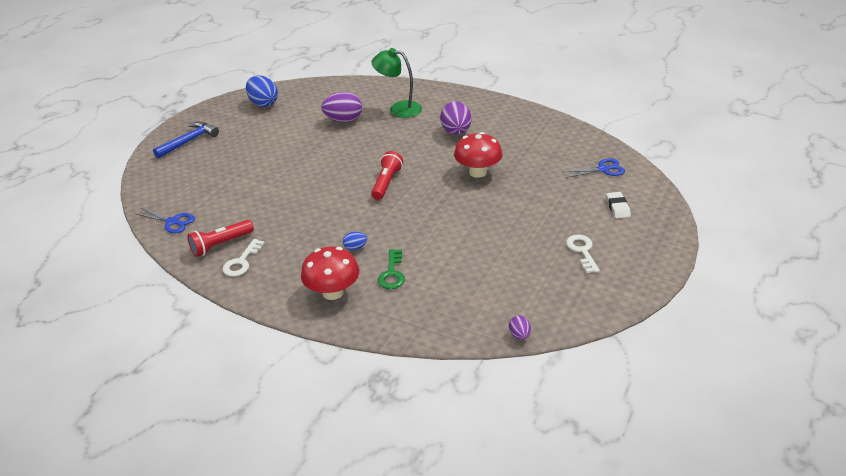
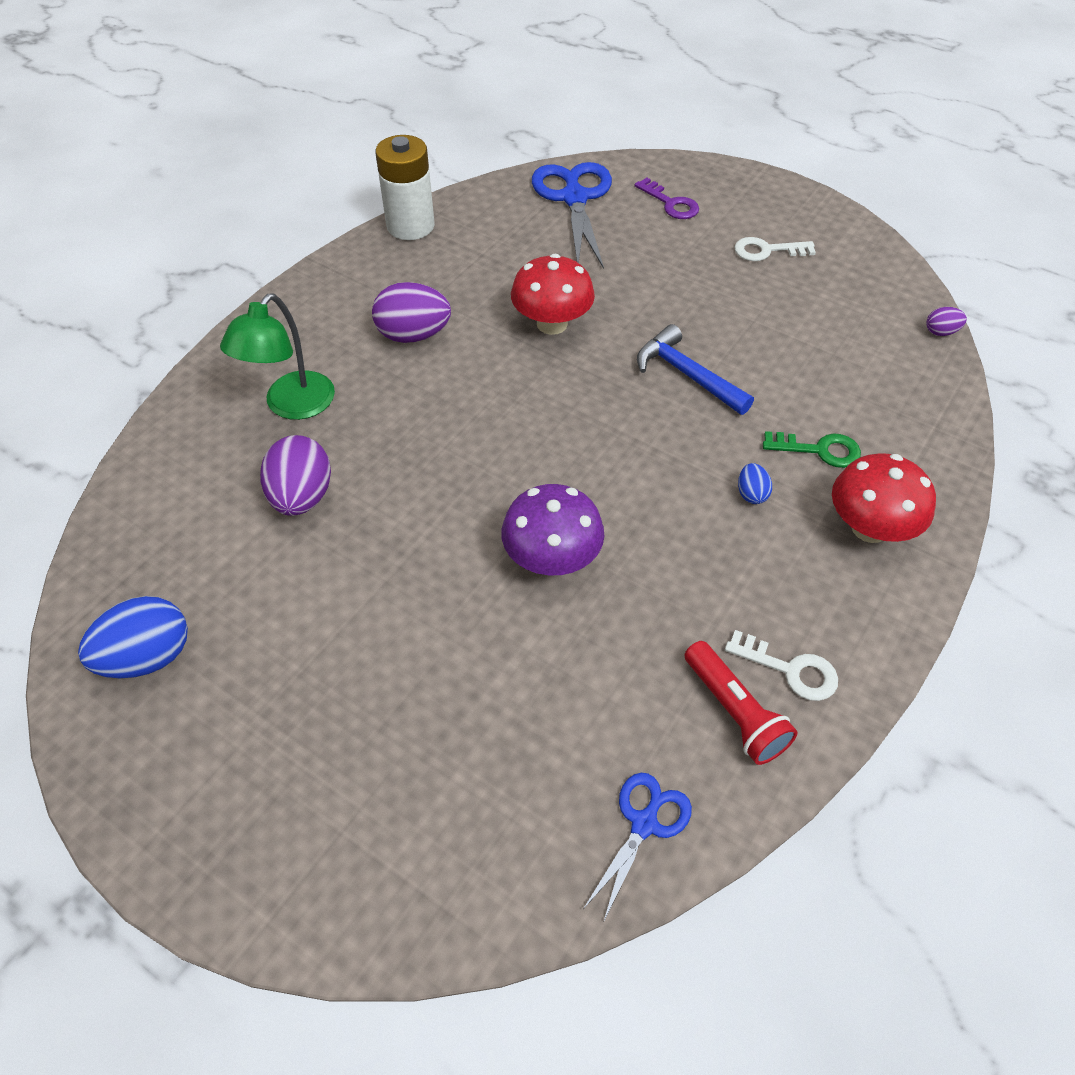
camera: 85 degrees left, 15 degrees up
(189, 141) = (279, 829): blue hammer -> blue hammer (687, 375)
(310, 187) = (552, 559): none -> purple mushroom
(386, 183) = (560, 441): red flashlight -> none
(547, 119) = (410, 226): none -> white battery
(603, 169) = (574, 198): blue scissors -> blue scissors, size x1.82
(617, 207) = (670, 203): white eraser -> purple key

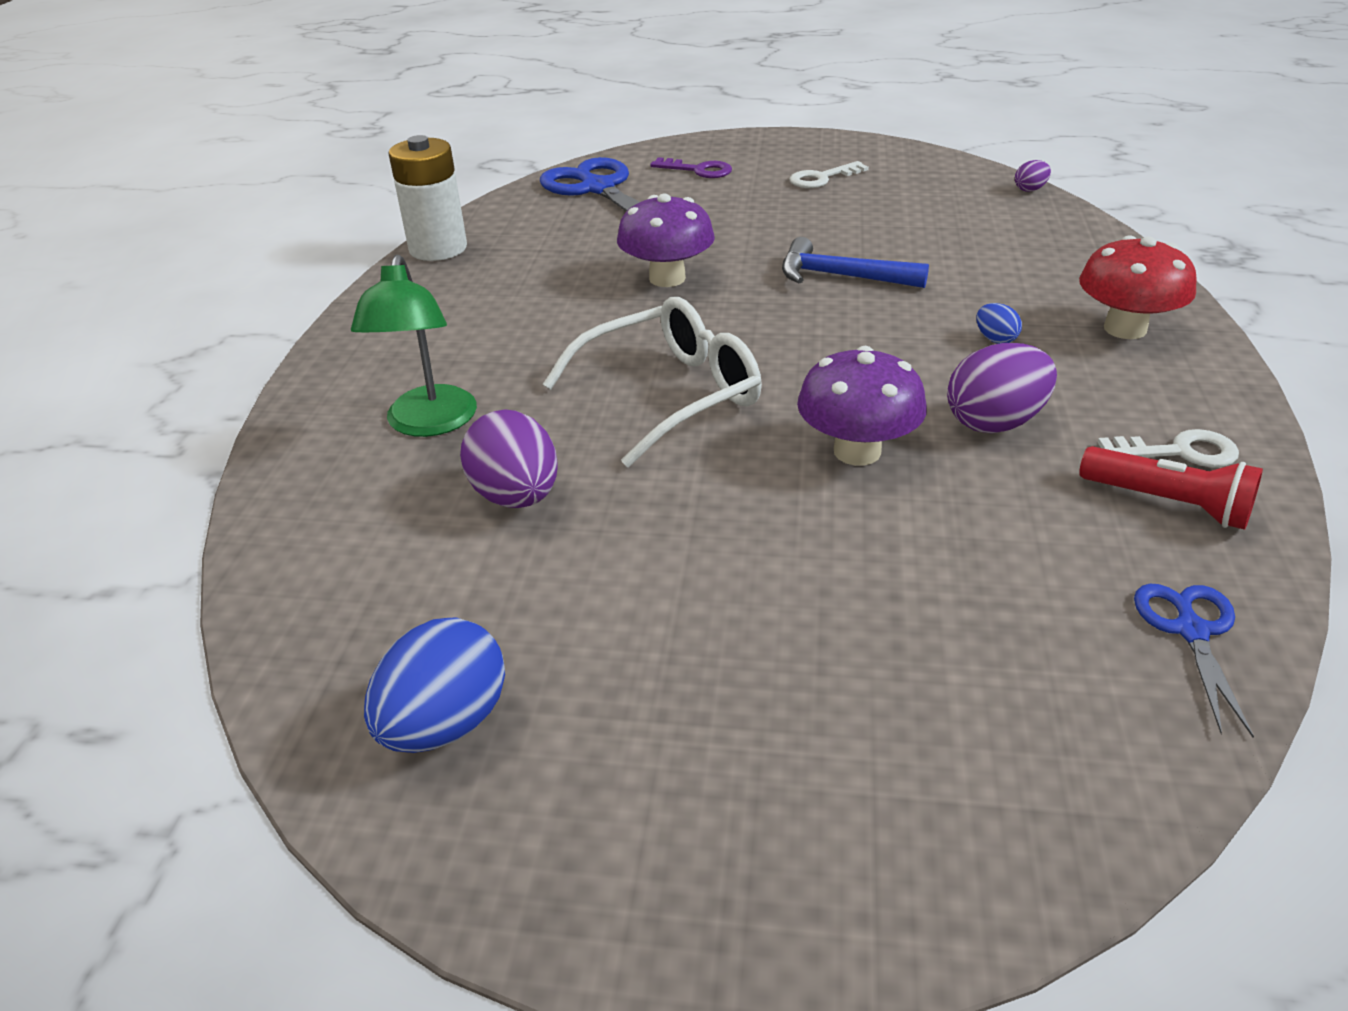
camera: 25 degrees left, 15 degrees down
(413, 335) = (523, 327): purple egg -> purple egg (995, 423)
(466, 447) = (670, 395): none -> white glasses
(552, 324) = (667, 278): red mushroom -> purple mushroom
(819, 450) = (1019, 291): green key -> none

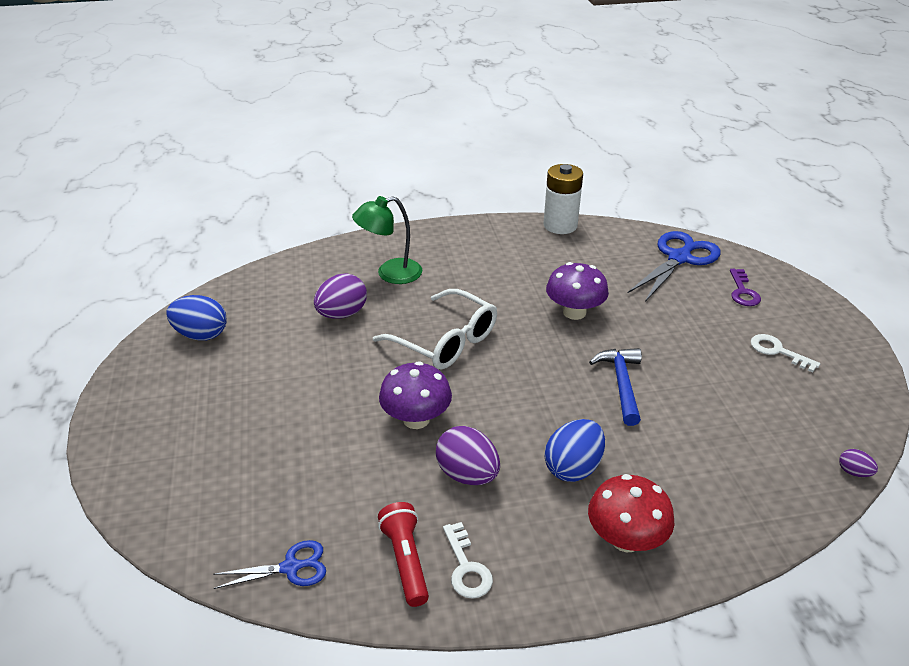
camera: 70 degrees right, 0 degrees up
(995, 339) = (573, 468): blue egg -> blue egg, size x2.03
(1168, 504) = (406, 560): red flashlight -> red flashlight turned 150 degrees clockwise

